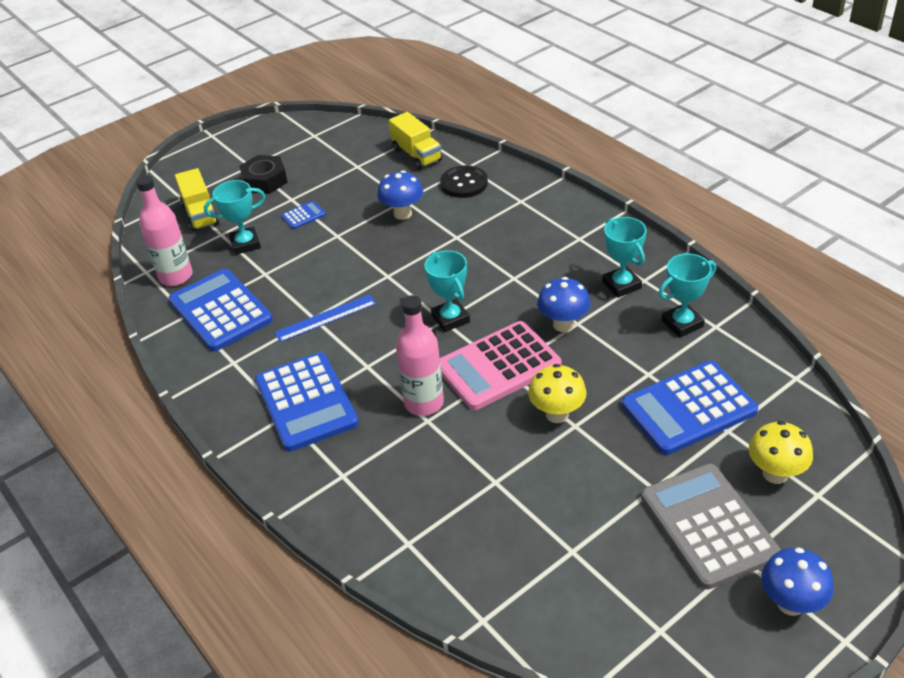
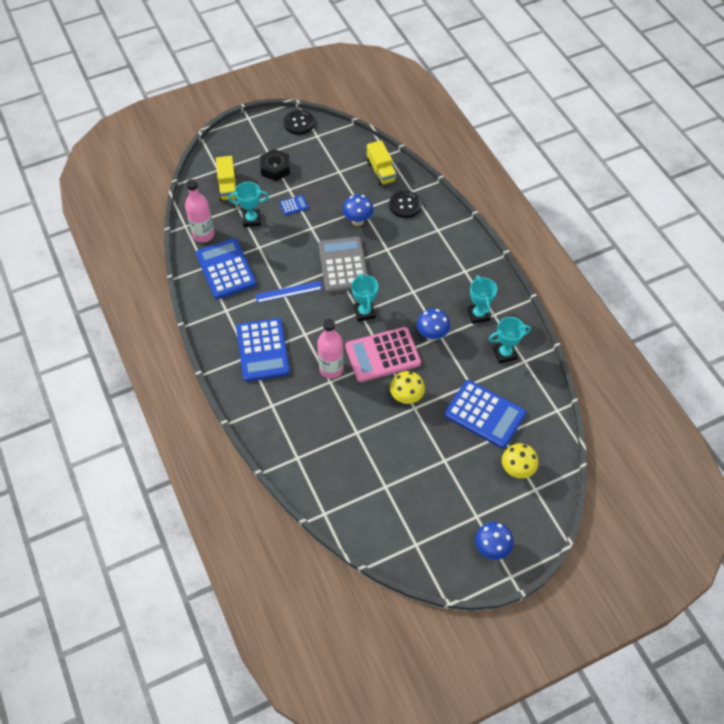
camera: 10 degrees right, 15 degrees up
(285, 127) = (299, 123): none -> black button
(688, 408) = (485, 414): blue calculator -> blue calculator turned 135 degrees counterclockwise
(708, 526) = (465, 491): grey calculator -> grey calculator (343, 265)

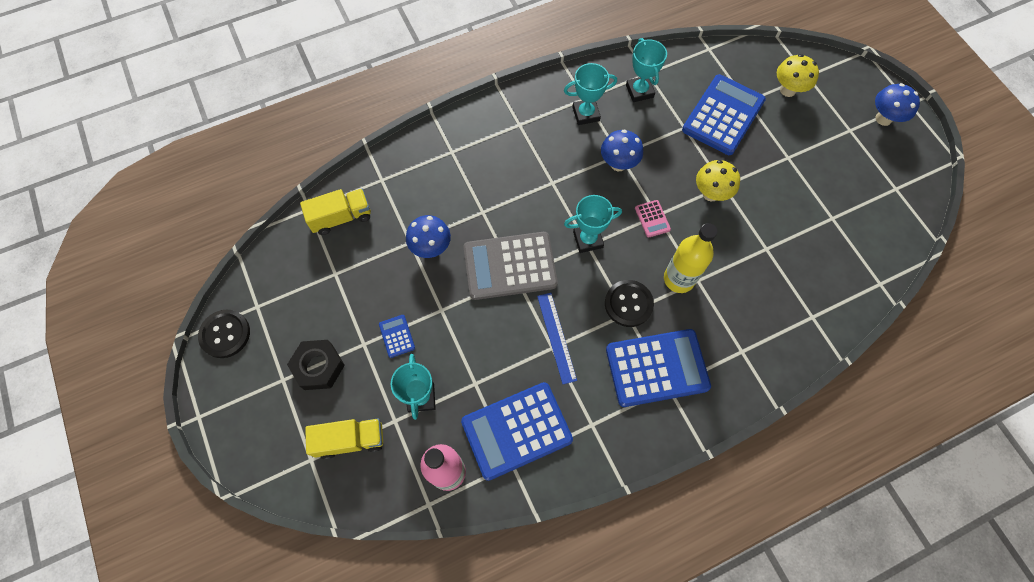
camera: 90 degrees left, 10 degrees up
(331, 369) = (679, 279): pink bottle -> yellow bottle
(382, 355) = (652, 219): pink calculator -> pink calculator, size x0.43
(405, 205) = (406, 188): black button -> black button (628, 304)

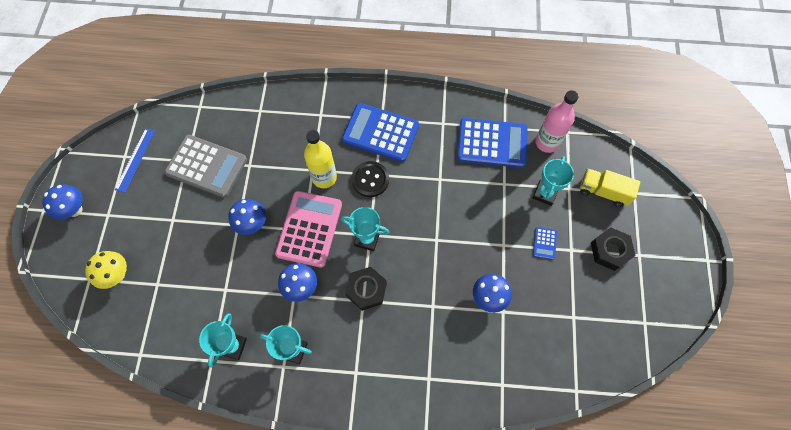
camera: 150 degrees left, 0 degrees up
(225, 334) = (675, 313): black button -> none
(341, 217) = (551, 366): yellow truck -> none
(510, 266) = (436, 250): grey calculator -> grey calculator (206, 166)
(555, 193) = (366, 290): none -> black nut
(556, 337) = (433, 184): blue ruler -> blue ruler (135, 159)
(652, 219) = (309, 229): pink calculator -> pink calculator, size x2.35
(710, 193) = (252, 224): yellow mushroom -> blue mushroom
(723, 115) = (187, 283): blue calculator -> none

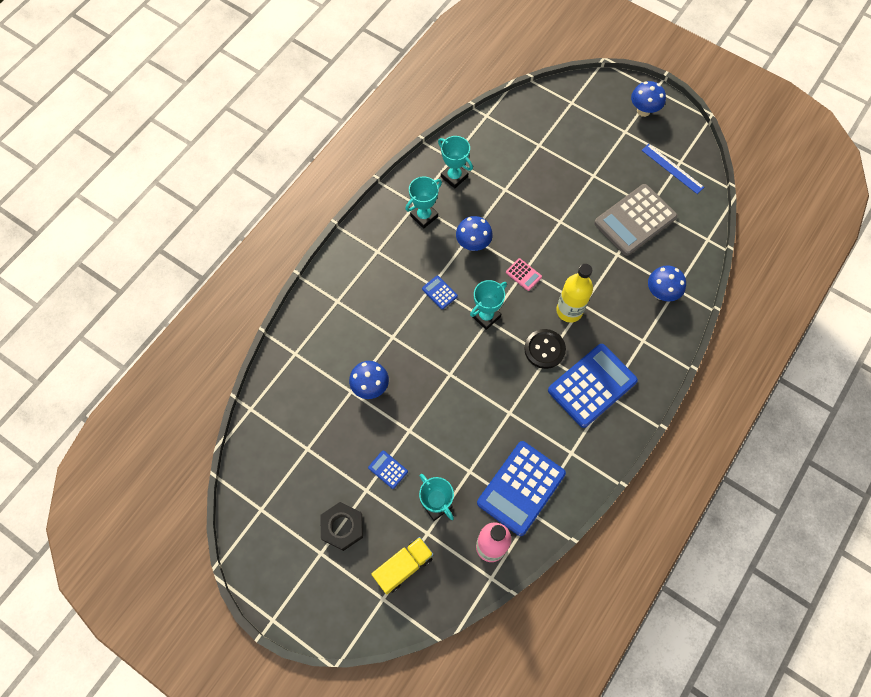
camera: 120 degrees right, 0 degrees up
(117, 275) = (564, 121): yellow mushroom -> none
(252, 224) = (554, 232): blue mushroom -> blue mushroom (661, 293)
(309, 229) = (523, 274): pink calculator -> pink calculator, size x0.43
(366, 290) = (439, 292): black nut -> blue calculator

